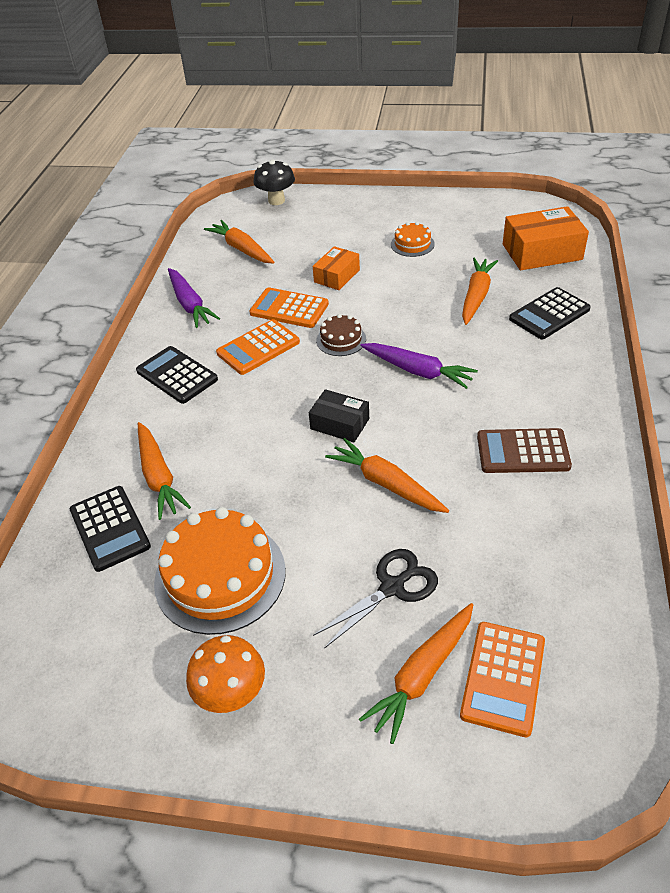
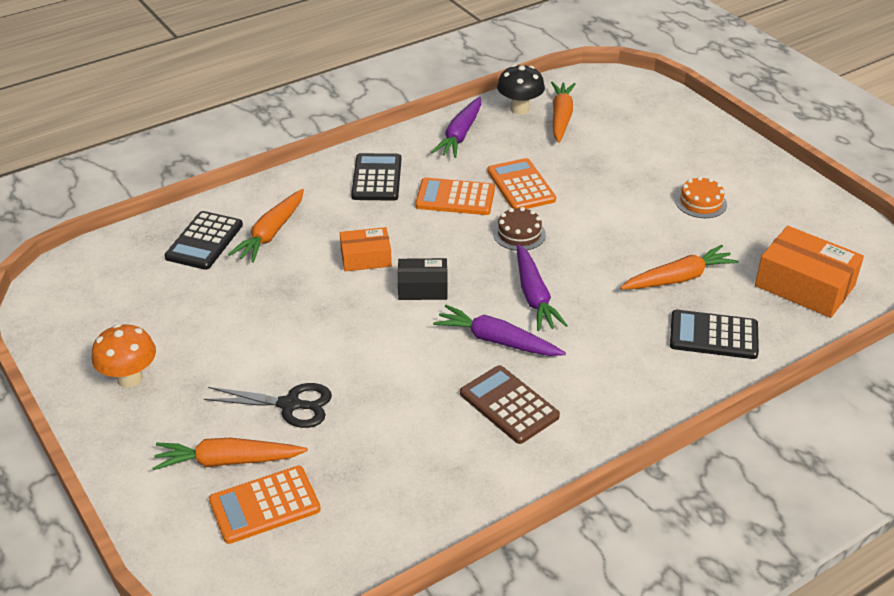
camera: 45 degrees right, 5 degrees down
(220, 576) = (216, 315): orange cake -> none
(276, 201) = (651, 95): black mushroom -> black mushroom (519, 109)
(336, 276) = (596, 186): orange box -> orange box (366, 258)
(340, 424) = (422, 288): black box -> black box turned 75 degrees counterclockwise
(386, 484) = (387, 347): orange carrot -> none
(445, 418) = (497, 341): none -> purple carrot

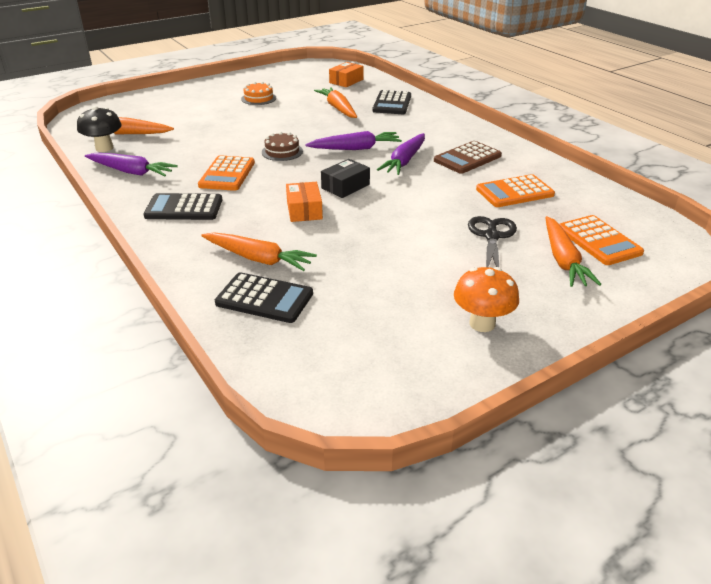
camera: 90 degrees left, 5 degrees down
(422, 288) = (345, 186): black box -> black box turned 45 degrees clockwise
(521, 185) = (219, 150): orange calculator -> orange calculator (514, 192)
(804, 286) = (346, 81): orange box -> orange box, size x0.60

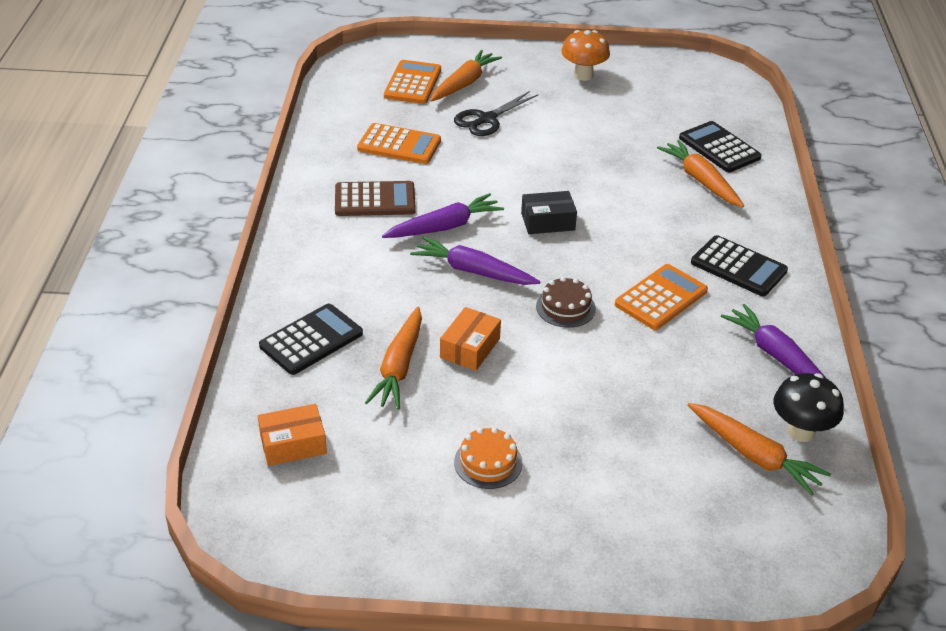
camera: 145 degrees left, 5 degrees up
(304, 210) = (618, 211): orange box -> orange box (470, 348)

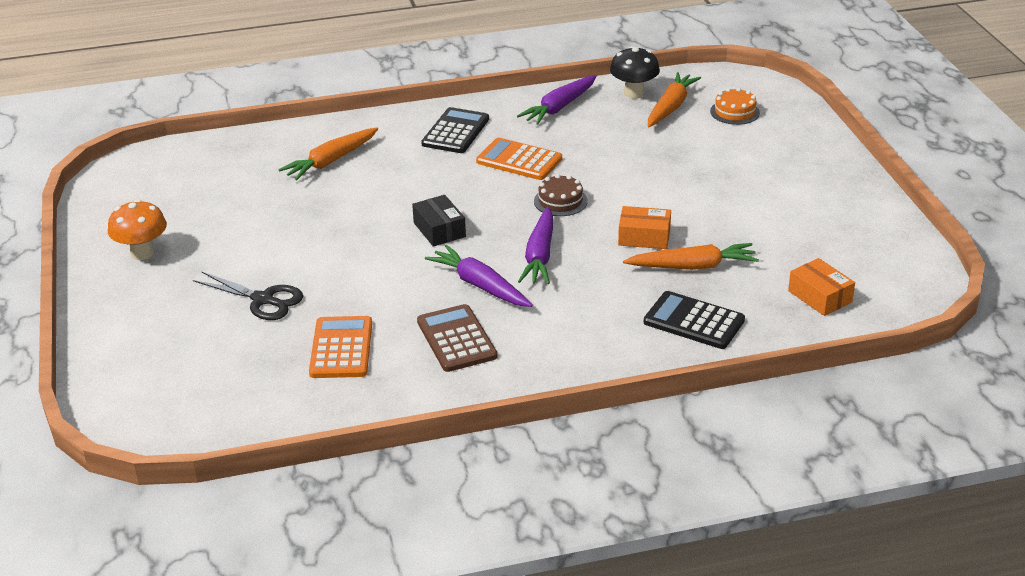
camera: 105 degrees left, 5 degrees down
(413, 83) = (195, 371): orange calculator -> none
(464, 83) = (185, 332): orange carrot -> none
(488, 462) = (763, 205): orange cake -> orange cake (735, 112)
(719, 148) = (268, 158): black calculator -> none

